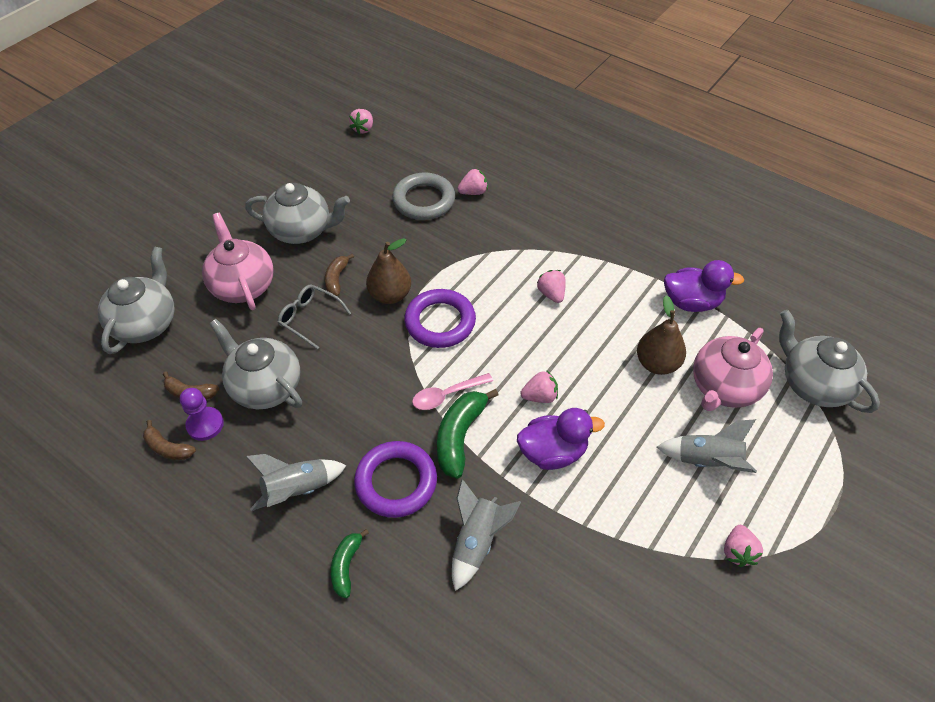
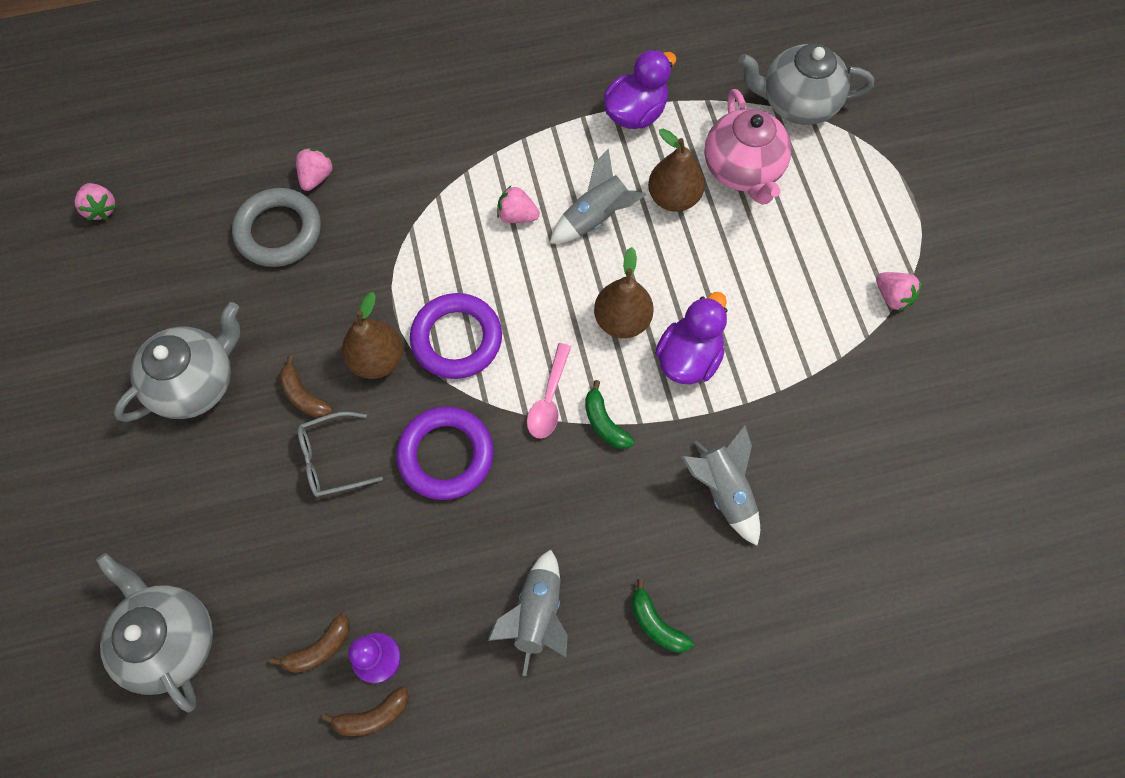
camera: 50 degrees left, 15 degrees up
(243, 286) = (217, 498): pink teapot -> none
(265, 386) = (382, 564): grey teapot -> none
(396, 482) = (605, 516): purple ring -> purple ring (446, 455)
(459, 436) = (604, 423): green banana -> green banana, size x0.60
(540, 396) = (622, 320): pink strawberry -> brown pear
(707, 461) = (798, 246): grey rocket -> grey rocket (596, 218)

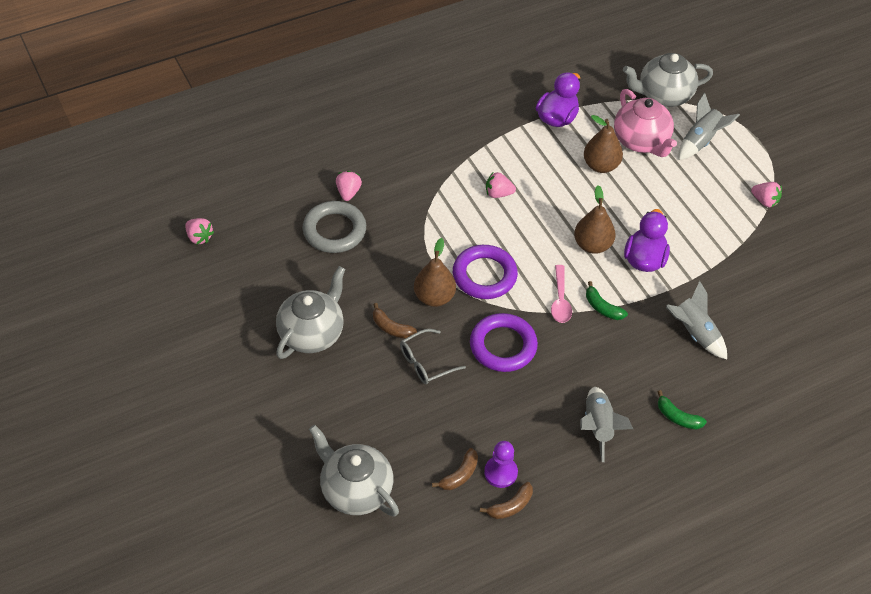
camera: 15 degrees left, 15 degrees down
(596, 218) = (552, 186): grey rocket -> grey rocket (700, 141)

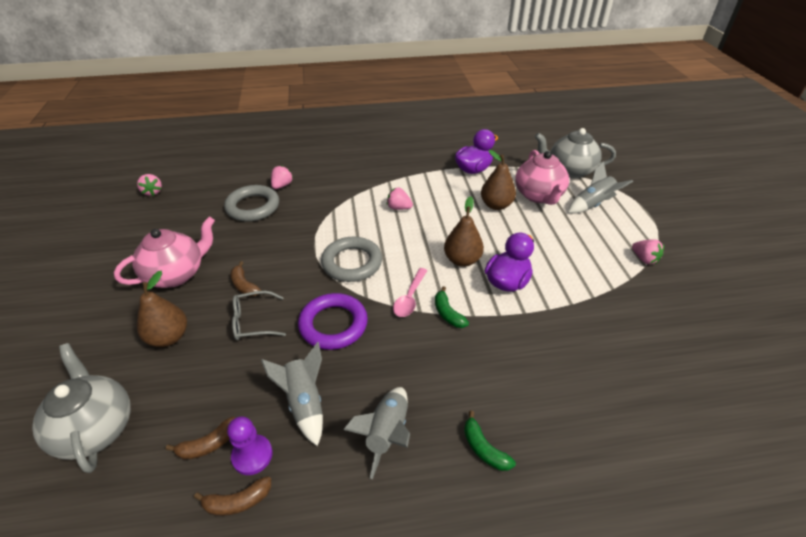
camera: 20 degrees right, 10 degrees down
(312, 333) = (176, 274): grey teapot -> pink teapot
(434, 297) = (298, 270): brown pear -> brown pear (169, 337)
(484, 275) = (352, 263): purple ring -> grey ring
(694, 333) = (535, 360): grey rocket -> grey rocket (304, 403)

